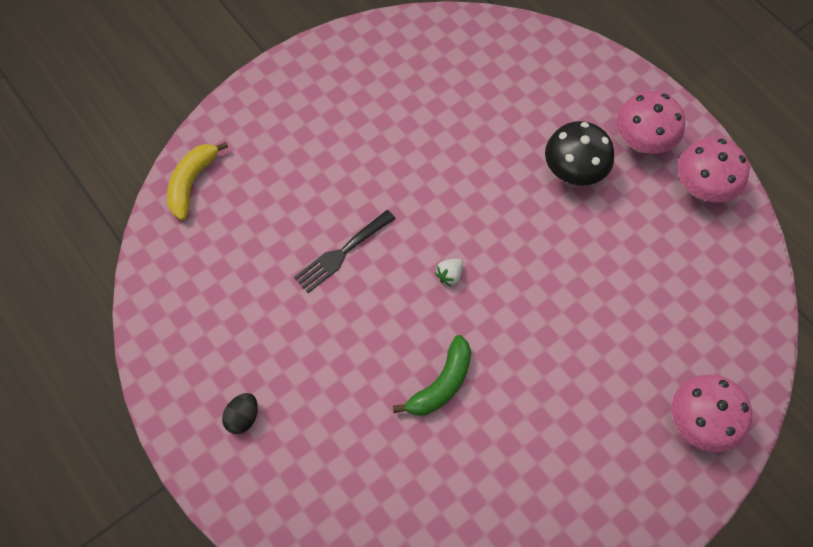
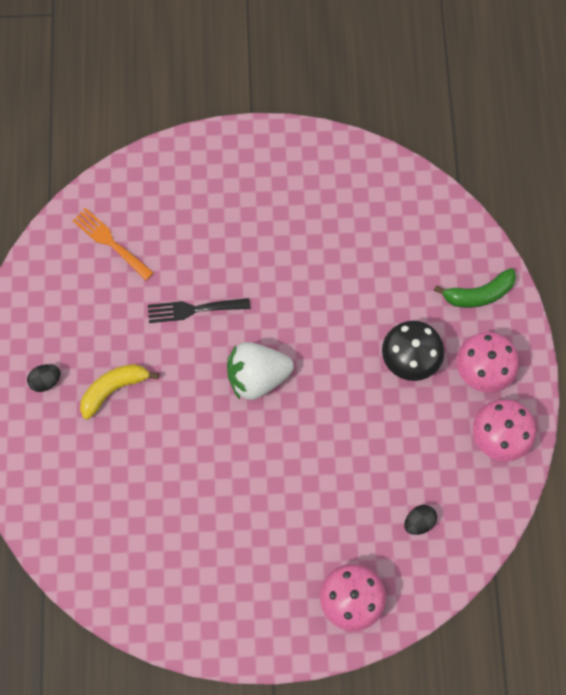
camera: 35 degrees right, 5 degrees up
(192, 183) = (127, 186): yellow banana -> yellow banana (113, 389)
(212, 243) = (110, 242): none -> orange fork
(441, 384) = (193, 450): green banana -> green banana (479, 294)
(449, 275) = (257, 377): white strawberry -> white strawberry, size x2.48
(697, 307) = (419, 522): none -> black egg

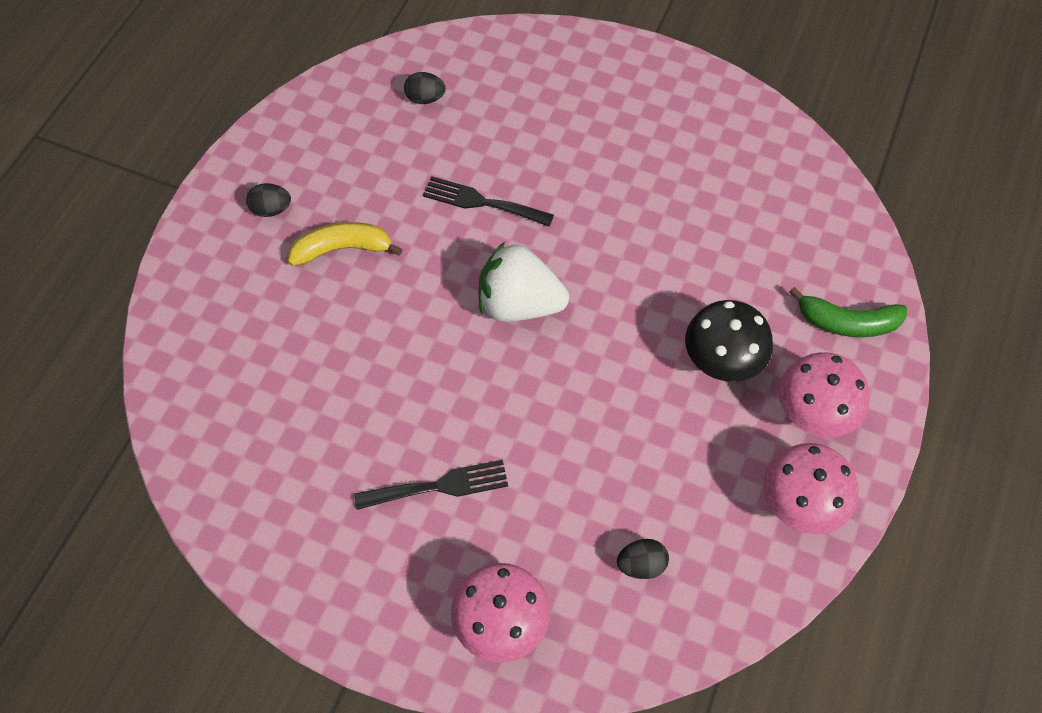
camera: 25 degrees right, 10 degrees down
(110, 242) = (425, 98): orange fork -> black egg
(268, 529) = (439, 486): none -> black fork

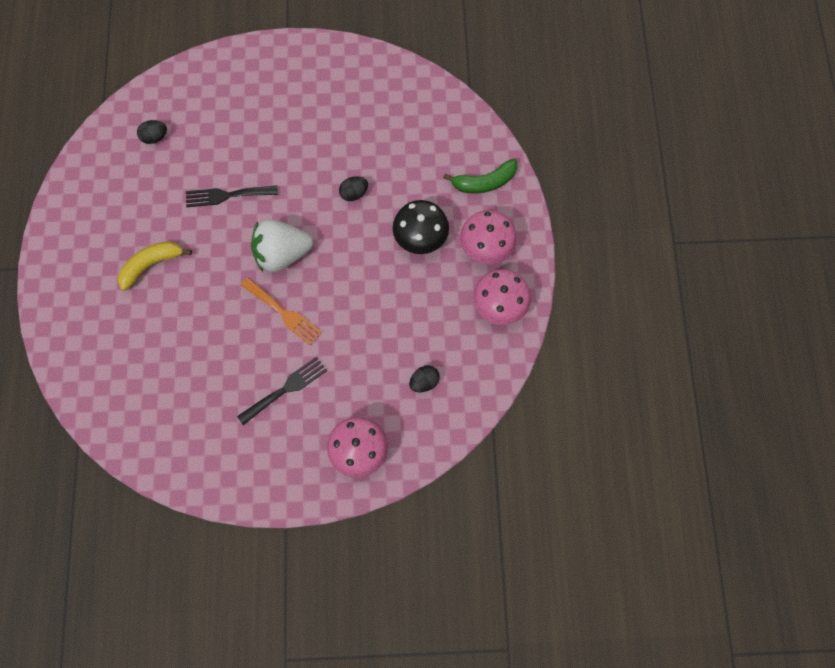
camera: 25 degrees left, 10 degrees up
(271, 209) = (90, 258): black egg -> black egg (354, 193)
(485, 382) = (284, 313): none -> orange fork

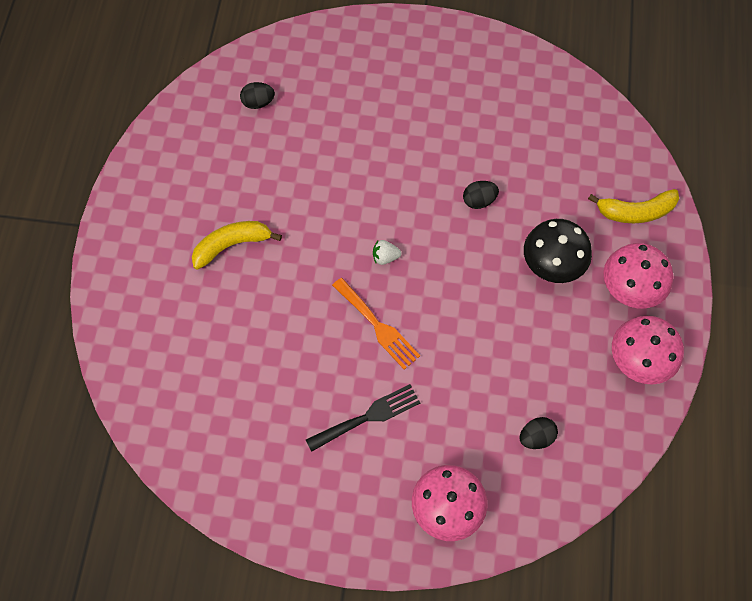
camera: 10 degrees right, 5 degrees down
(226, 195) = (330, 180): black fork -> none
(282, 254) = (385, 257): white strawberry -> white strawberry, size x0.40
(484, 182) = (635, 212): green banana -> yellow banana

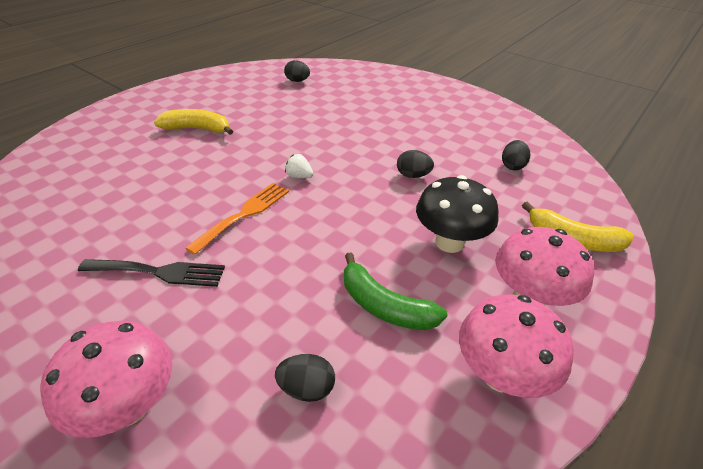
camera: 30 degrees right, 25 degrees down
(378, 326) = (244, 214): orange fork -> orange fork turned 135 degrees counterclockwise
(542, 352) = (384, 306): none -> green banana
(553, 140) = (512, 166): none -> black egg

